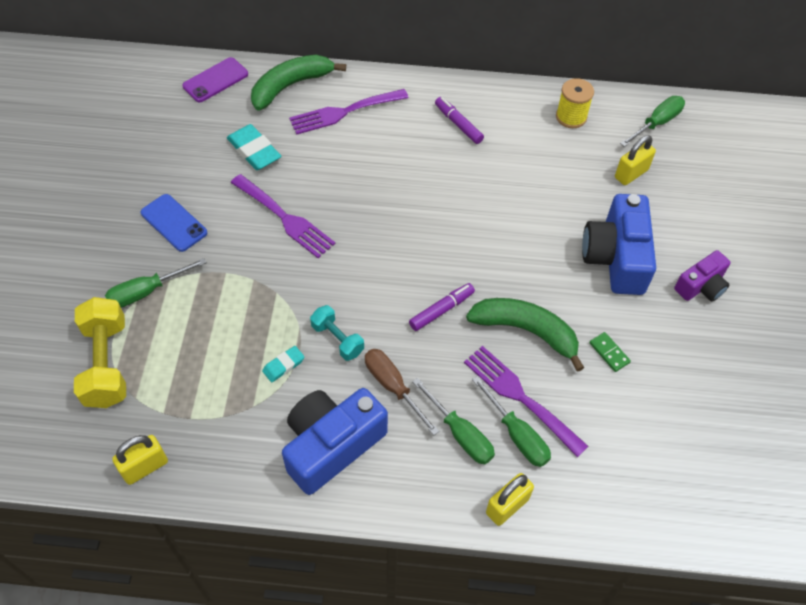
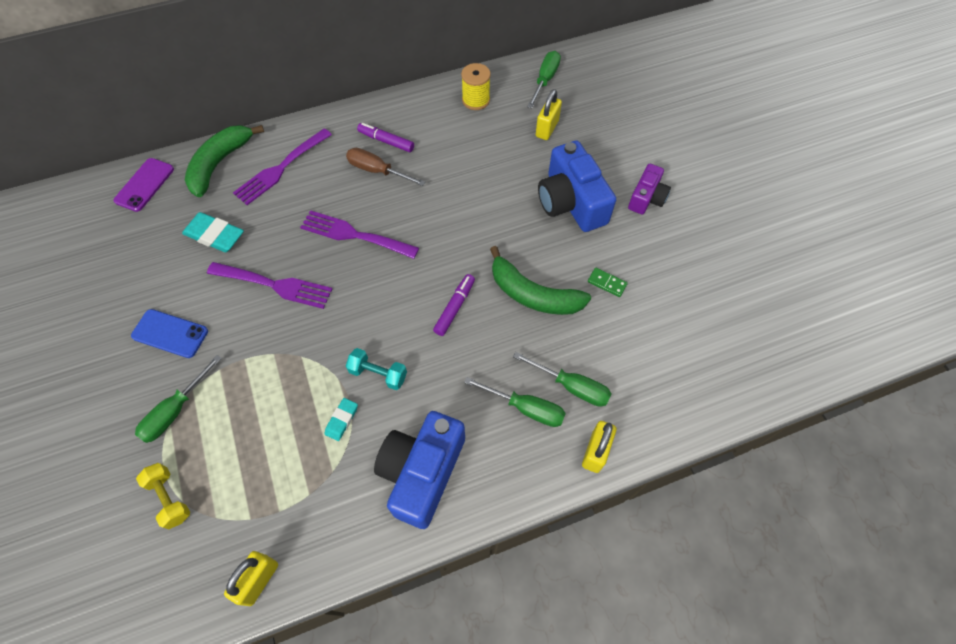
camera: 25 degrees left, 5 degrees up
(106, 363) = (169, 498): yellow dumbbell -> yellow dumbbell, size x0.57
(393, 387) = (448, 394): brown screwdriver -> brown screwdriver (377, 171)
(520, 397) = (557, 353): purple fork -> purple fork (354, 235)
(526, 331) = (533, 294): green banana -> green banana turned 150 degrees counterclockwise

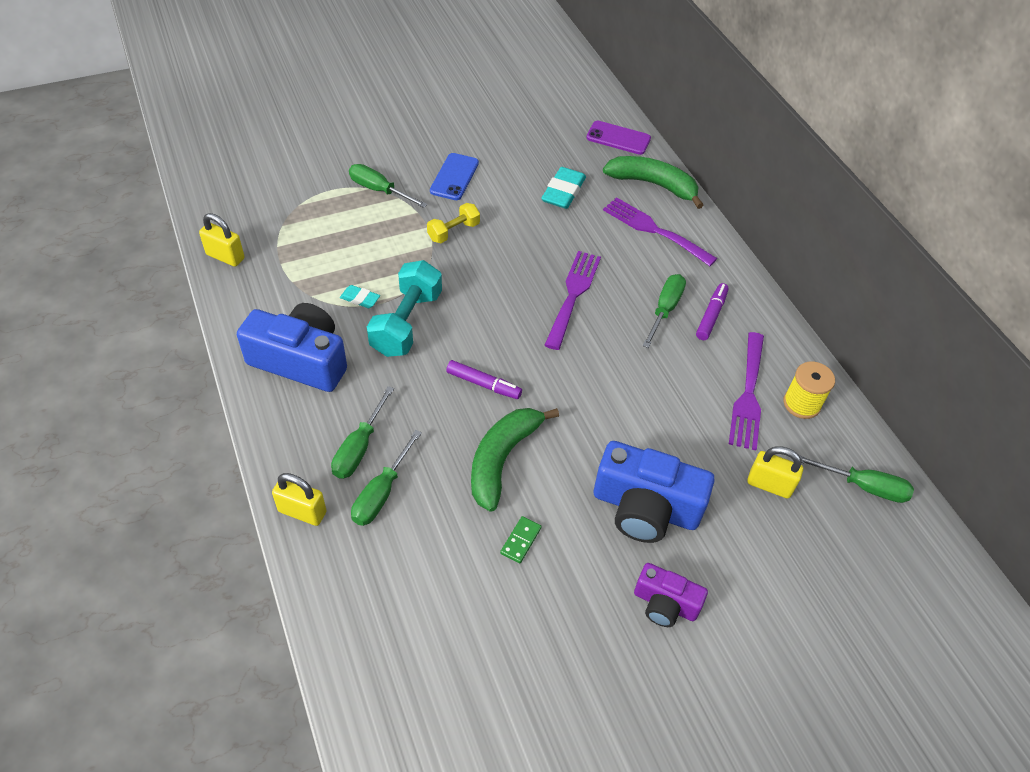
camera: 85 degrees right, 10 degrees down
(169, 498) = (302, 197): yellow dumbbell -> yellow dumbbell (453, 231)
(275, 285) = (507, 239): purple fork -> purple fork (748, 395)
(377, 171) = (665, 309): brown screwdriver -> green screwdriver
(378, 374) = (407, 323): turquoise dumbbell -> turquoise dumbbell, size x1.74
(571, 202) = (645, 507): blue camera -> blue camera turned 135 degrees counterclockwise

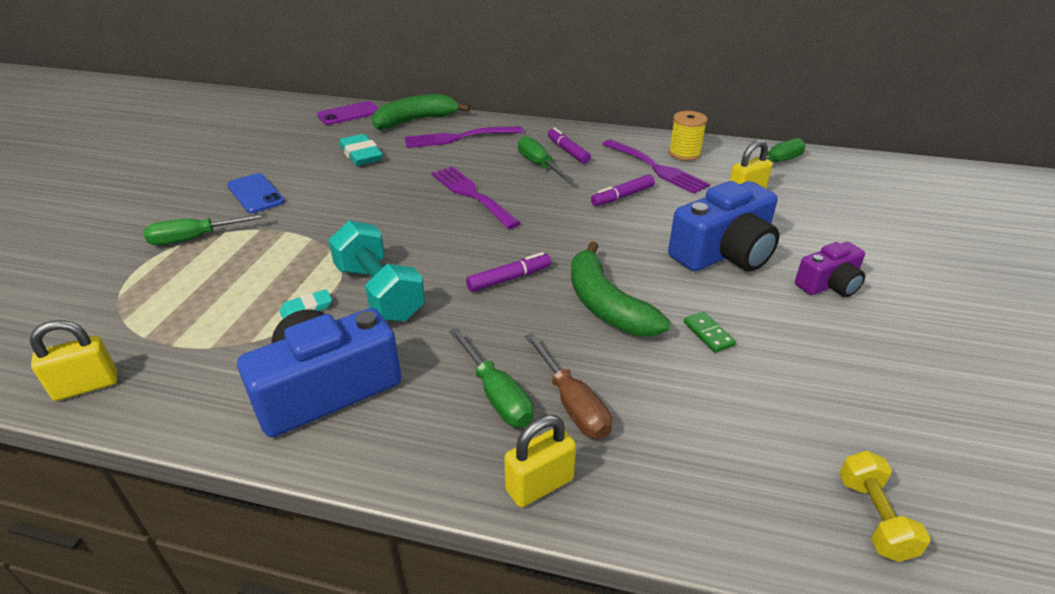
camera: 50 degrees left, 15 degrees down
(381, 493) = (572, 404): green screwdriver -> brown screwdriver
(453, 231) = (315, 220): yellow dumbbell -> yellow dumbbell (873, 517)
(669, 394) = (622, 196): none -> purple marker

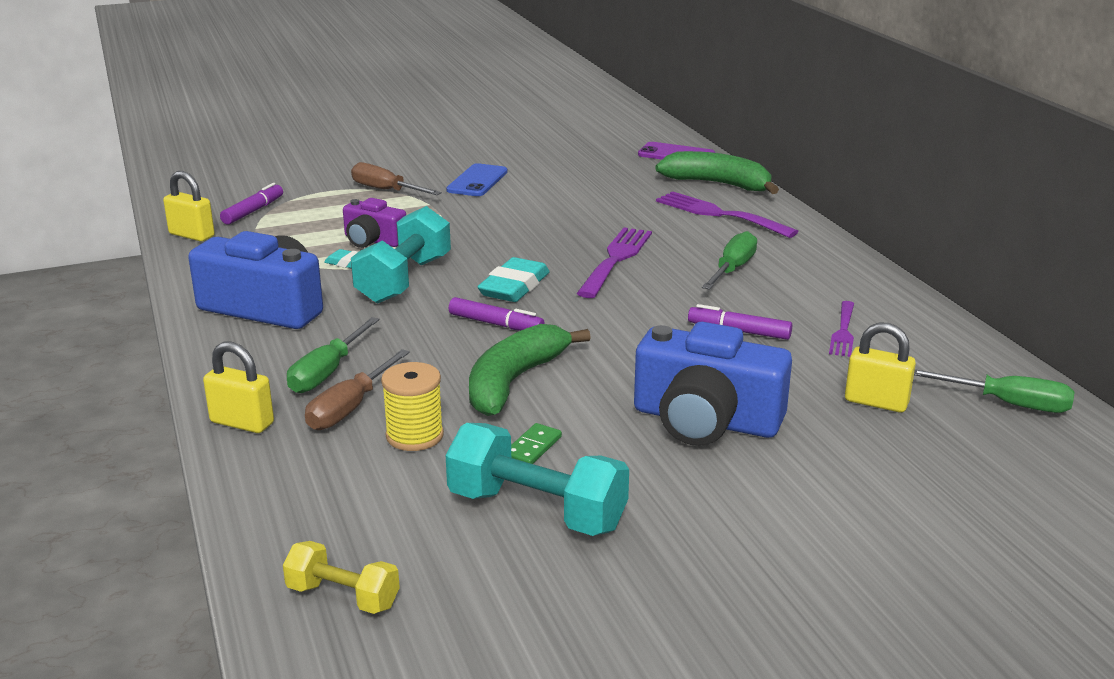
camera: 55 degrees right, 10 degrees down
(195, 238) = (386, 190): green screwdriver -> brown screwdriver
(361, 155) = (608, 189): turquoise eraser -> turquoise eraser (514, 287)
(568, 151) = (792, 273): purple marker -> purple marker (253, 211)
(656, 168) = (843, 332): purple fork -> purple fork, size x0.60
(684, 154) = (915, 338): yellow spool -> yellow spool (414, 436)
(797, 366) = (536, 511): none -> turquoise dumbbell
(829, 284) = (732, 503): purple camera -> purple camera (373, 240)
(873, 517) = (343, 596): yellow dumbbell -> yellow dumbbell turned 60 degrees clockwise

